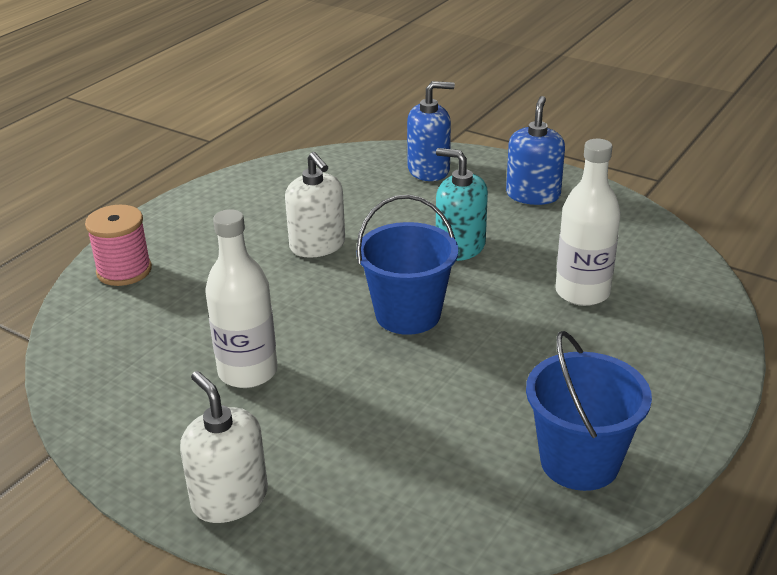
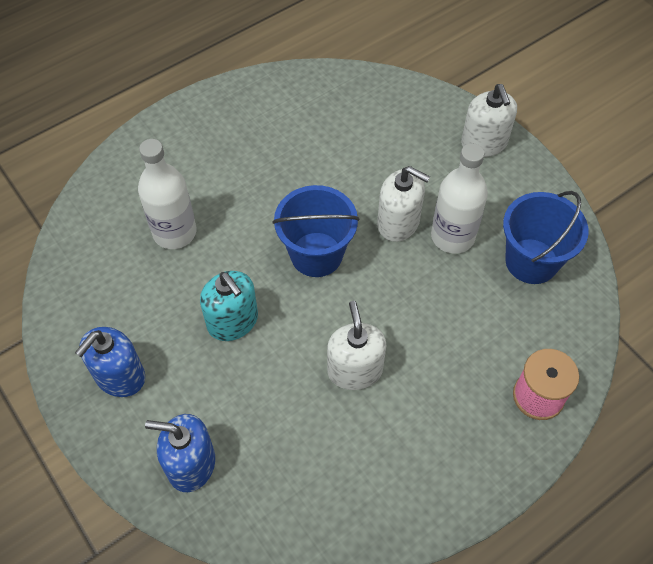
camera: 160 degrees left, 25 degrees up
(323, 367) = (398, 223): none -> white soap dispenser
(579, 462) = (277, 104): blue bucket -> blue bucket (531, 261)

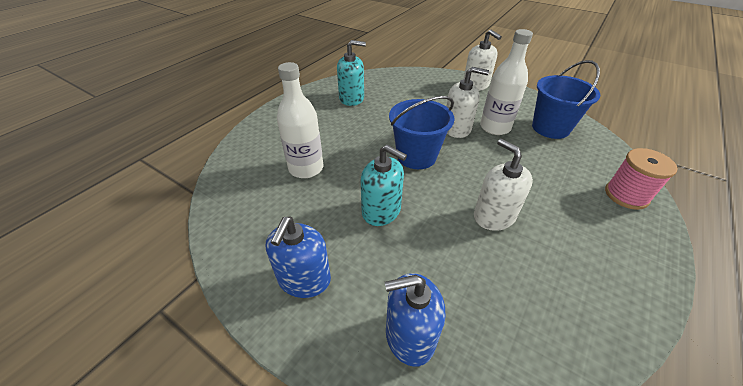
camera: 20 degrees left, 15 degrees down
(285, 120) = (351, 98): none -> turquoise soap dispenser

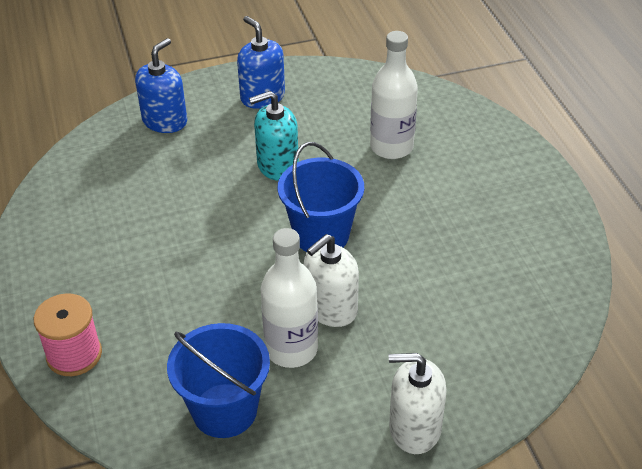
camera: 130 degrees right, 0 degrees up
(351, 98) = (510, 251): turquoise soap dispenser -> none
(494, 216) = (184, 230): white soap dispenser -> none

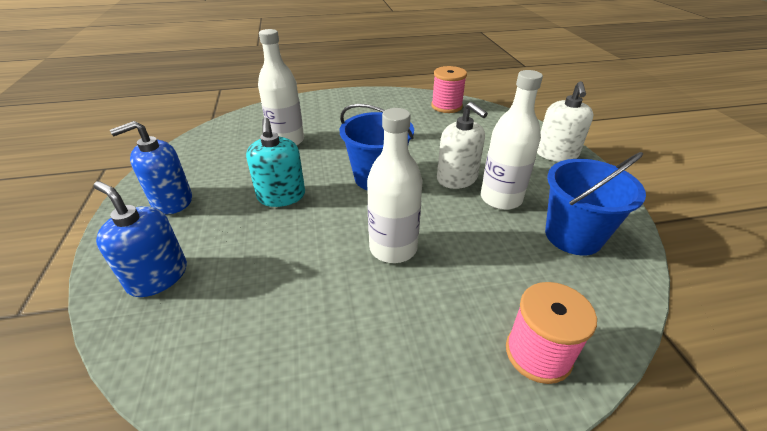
camera: 85 degrees left, 5 degrees down
(200, 257) = (393, 248): none -> white bottle
(544, 300) = (446, 106): none -> pink spool

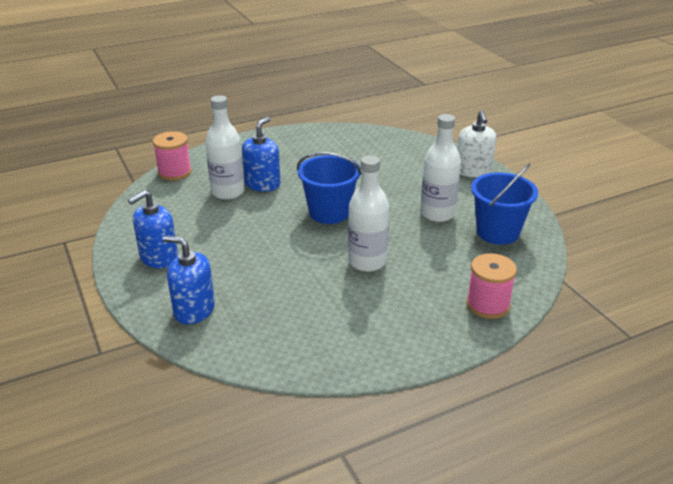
camera: 15 degrees left, 5 degrees down
(281, 196) = (254, 239): turquoise soap dispenser -> none
(325, 138) = (262, 184): none -> blue soap dispenser
(446, 106) = (363, 138): pink spool -> pink spool (174, 172)
(457, 178) = (397, 203): white soap dispenser -> none

